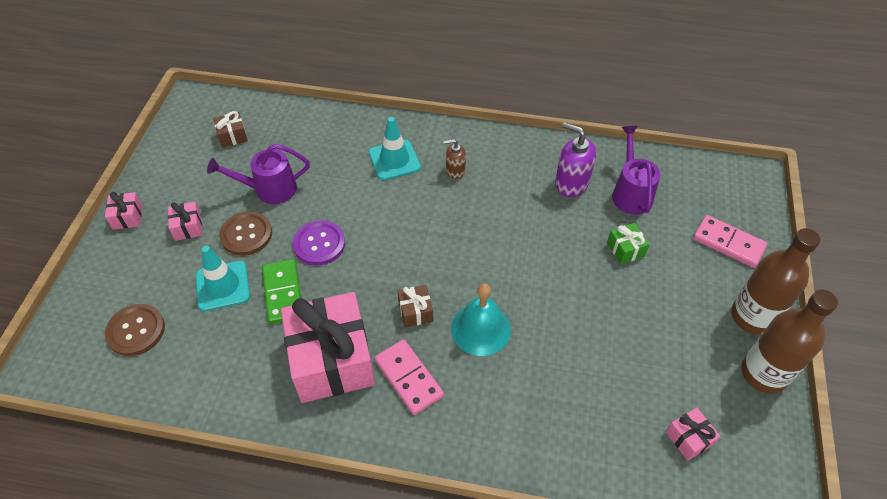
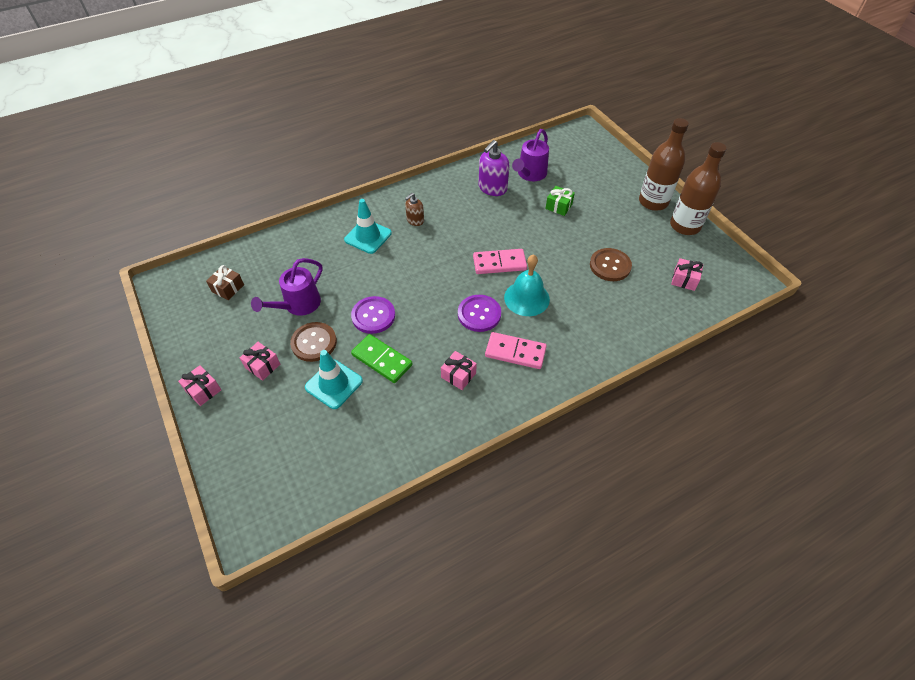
camera: 40 degrees left, 0 degrees up
(136, 331) = (301, 454): brown button -> brown button (610, 266)
(332, 360) = (458, 375): pink gift -> pink gift, size x0.42
(415, 311) = (479, 314): brown gift -> purple button
(571, 183) = (492, 188): purple soap dispenser -> purple soap dispenser turned 45 degrees counterclockwise
(630, 192) = (530, 174): purple watering can -> purple watering can turned 105 degrees counterclockwise
(728, 243) = (605, 172): pink domino -> pink domino (499, 263)

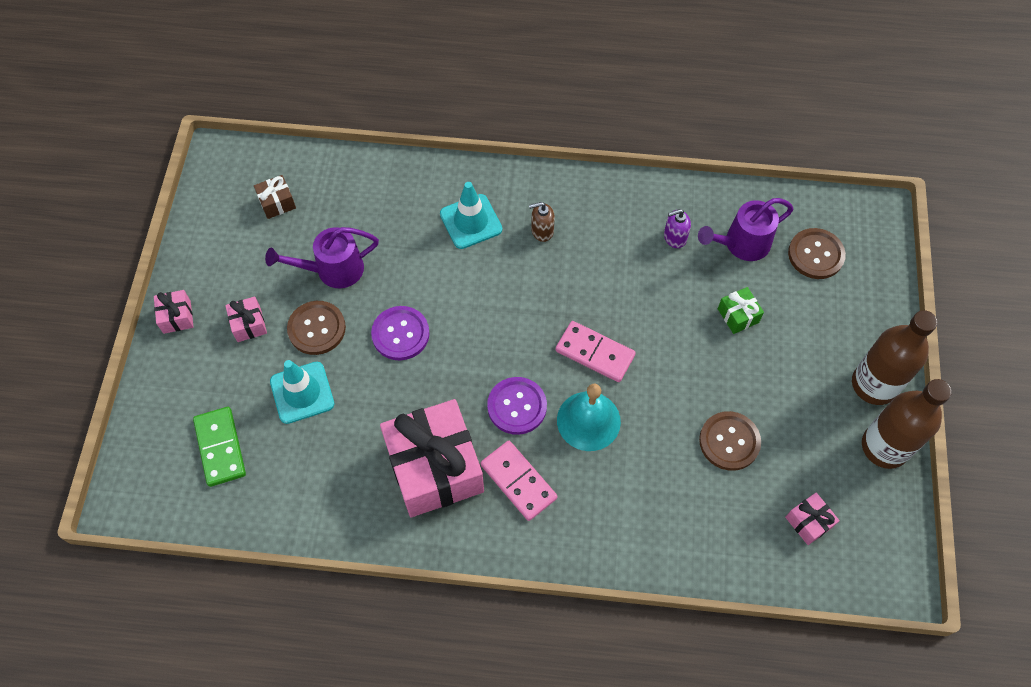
camera: 35 degrees right, 10 degrees up
(382, 360) = (370, 395): green domino -> green domino (220, 447)
(458, 375) = (435, 468): pink gift -> pink gift, size x2.40
(492, 188) = (674, 237): purple soap dispenser -> purple soap dispenser, size x0.60
(571, 161) = (815, 254): none -> brown button

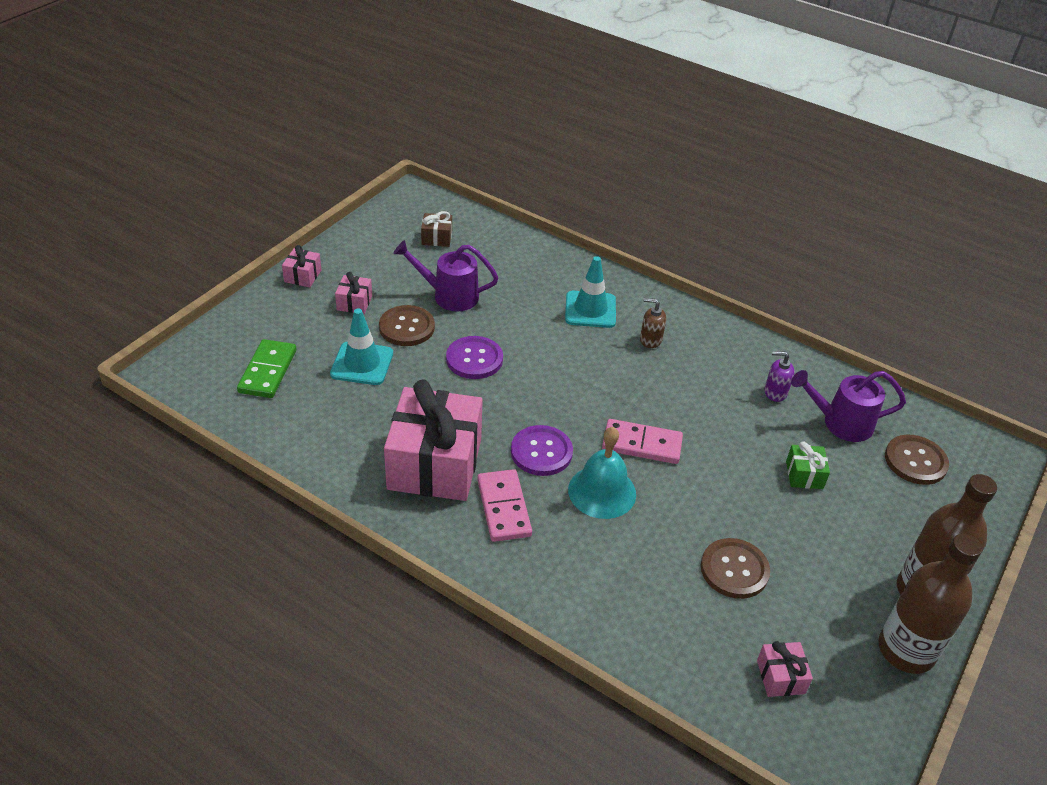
camera: 25 degrees right, 20 degrees down
(594, 353) = (641, 444): pink domino -> pink domino turned 45 degrees counterclockwise

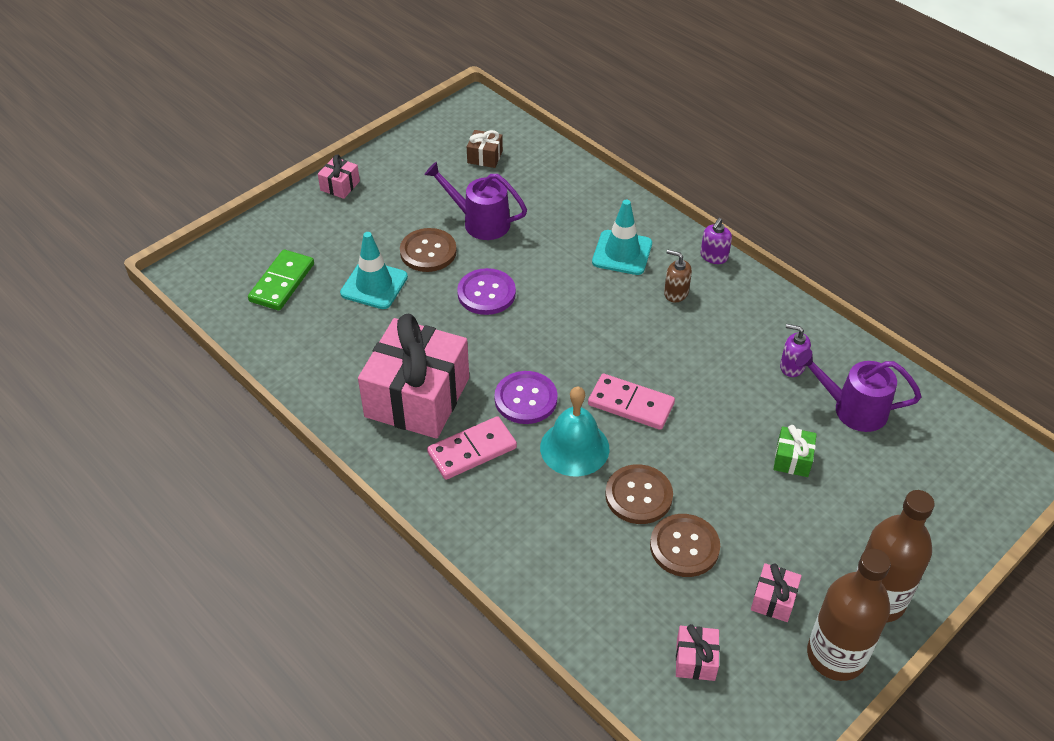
camera: 15 degrees right, 5 degrees up
(354, 303) = (383, 220): pink gift -> pink gift (773, 600)
(504, 508) = (472, 450): pink domino -> pink domino turned 60 degrees clockwise
(674, 304) = (714, 256): none -> purple soap dispenser
(915, 461) = (921, 461): brown button -> brown button (638, 495)

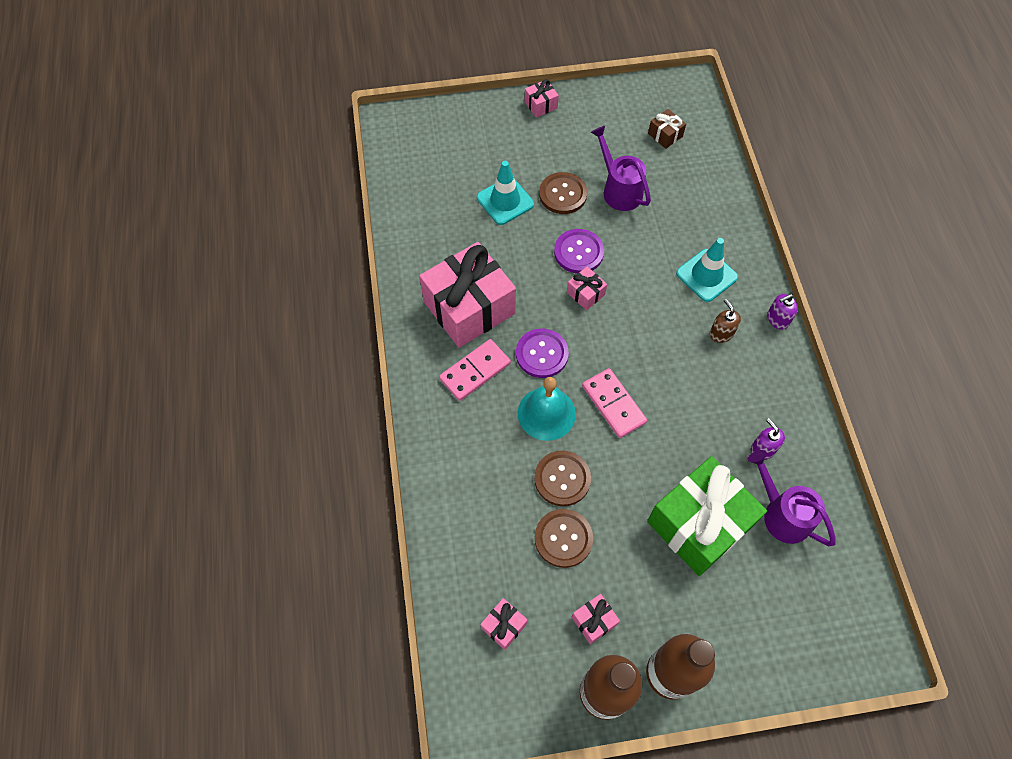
camera: 35 degrees right, 15 degrees up
(282, 282) = (445, 164): green domino -> none
(472, 450) = (475, 371): pink domino -> pink domino turned 45 degrees counterclockwise
(523, 325) = (585, 293): none -> pink gift
(792, 459) = (699, 524): green gift -> green gift, size x2.40

